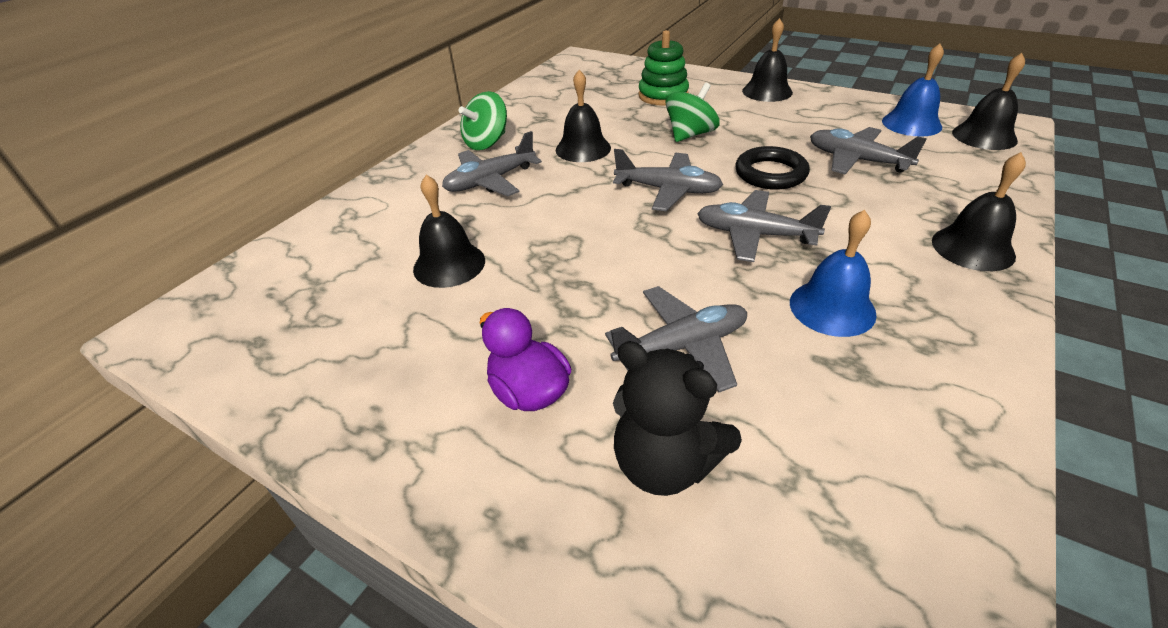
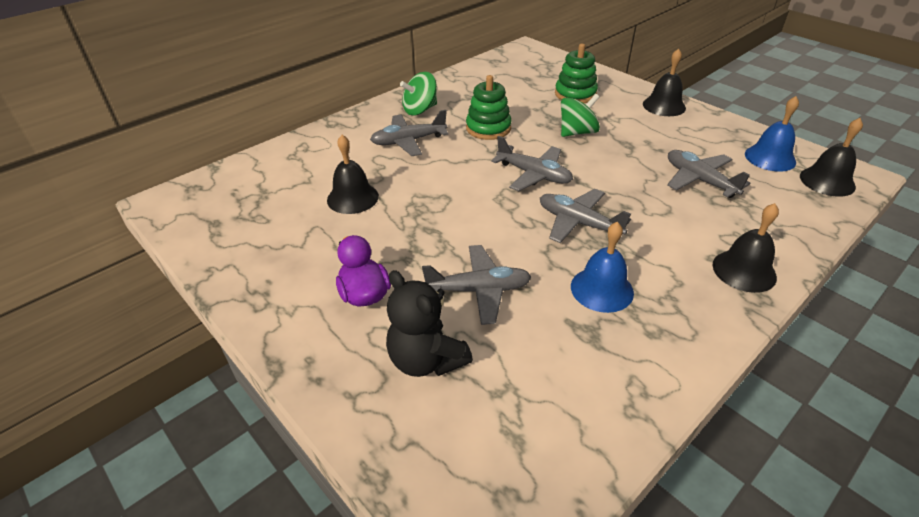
camera: 15 degrees right, 0 degrees up
(583, 148) = (488, 128): black bell -> green stacking toy
(770, 173) = (621, 177): black ring -> none

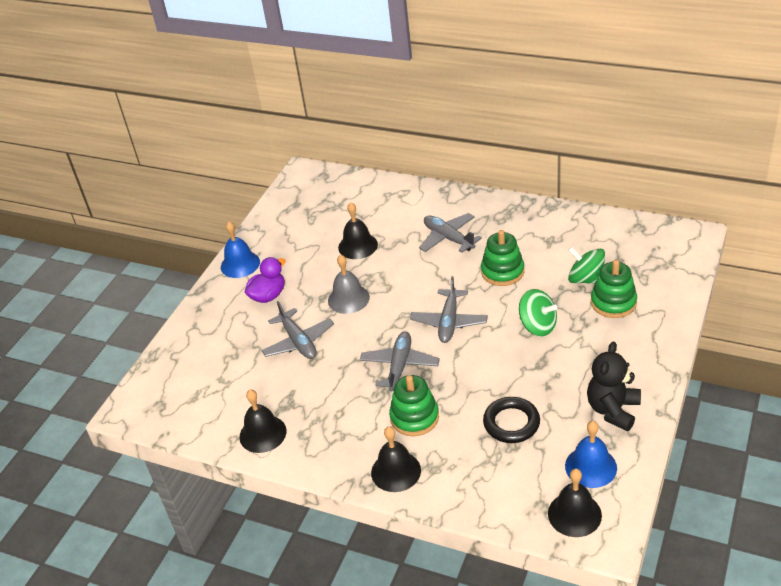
camera: 70 degrees right, 0 degrees up
(420, 110) = (502, 223): green spinning top -> green spinning top (586, 279)
(426, 360) = (231, 343): black teddy bear -> black teddy bear (613, 410)
(437, 229) = (348, 299): none -> grey bell
(602, 289) = (331, 399): blue bell -> blue bell (240, 264)
(664, 106) = (642, 370): black bell -> black bell (263, 433)
(664, 235) = (414, 417): none -> green stacking toy
(699, 180) = (511, 423): grey plane -> black ring

